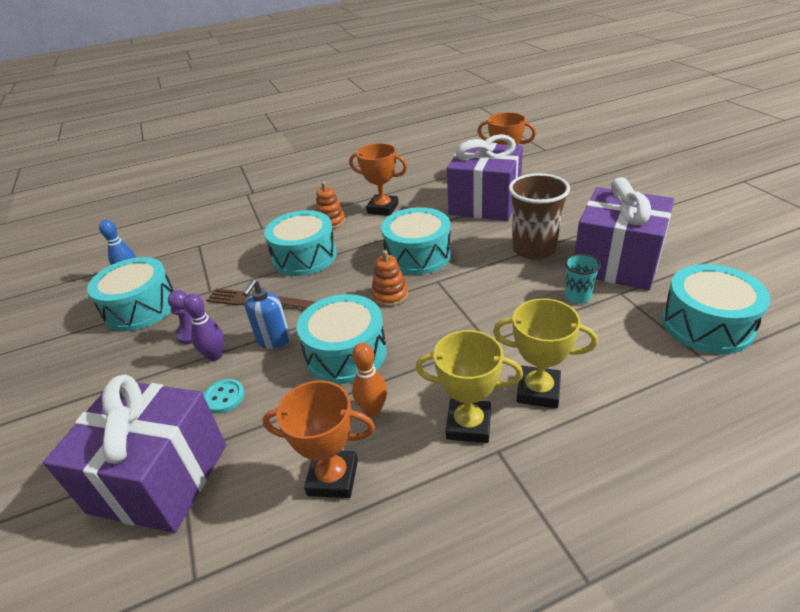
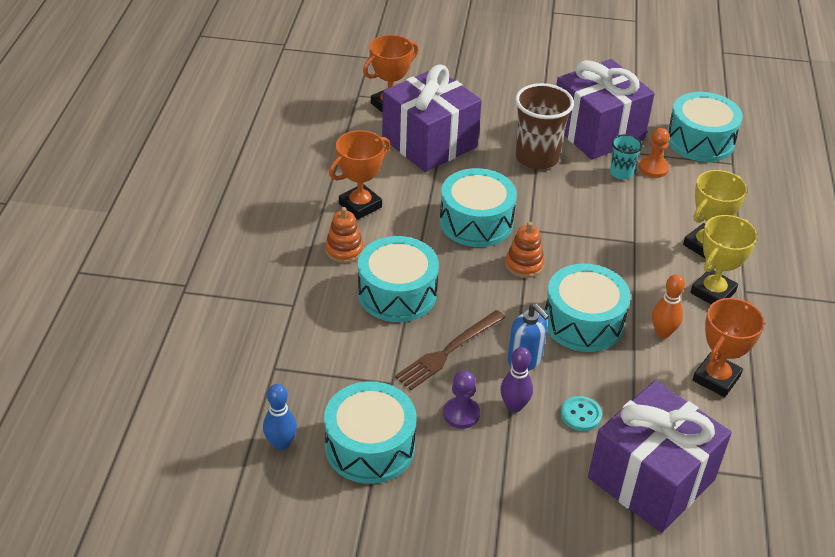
camera: 65 degrees left, 5 degrees up
(613, 312) = (653, 168): none -> orange pawn

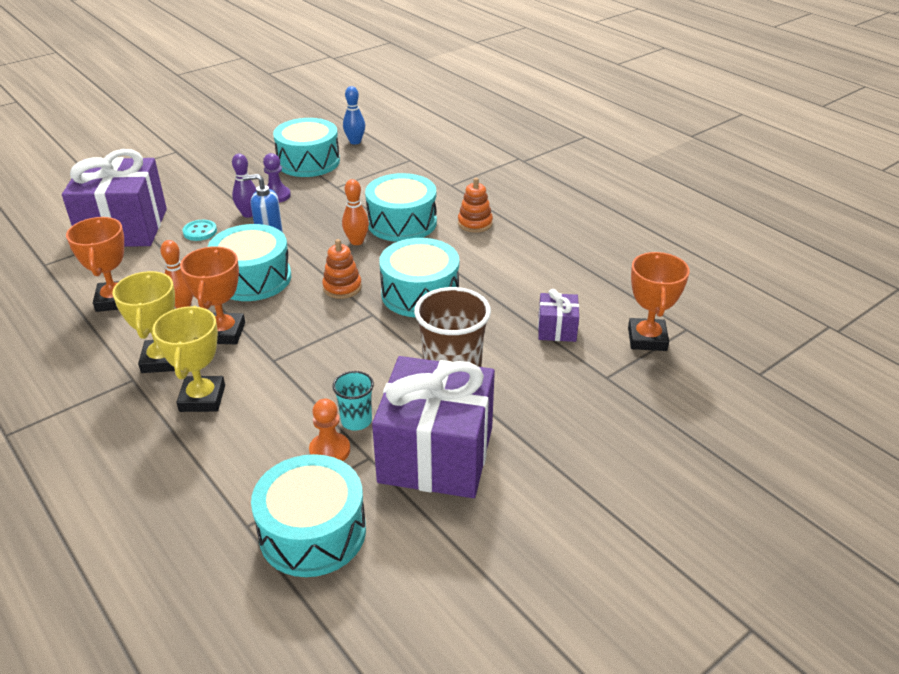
camera: 135 degrees right, 5 degrees down
(360, 205) = (516, 252): orange trophy -> orange trophy (224, 333)
(429, 142) = (557, 329): purple gift -> purple gift, size x0.45
(448, 351) = (324, 215): brown fork -> none
(459, 300) = (356, 241): none -> orange bowling pin

